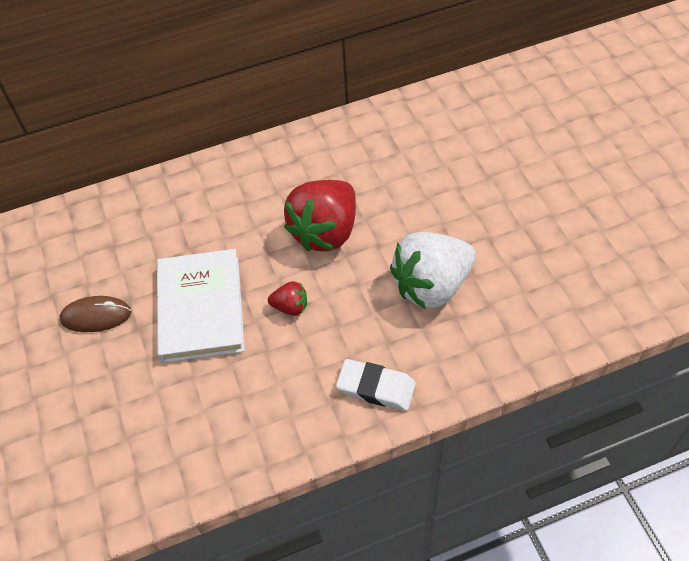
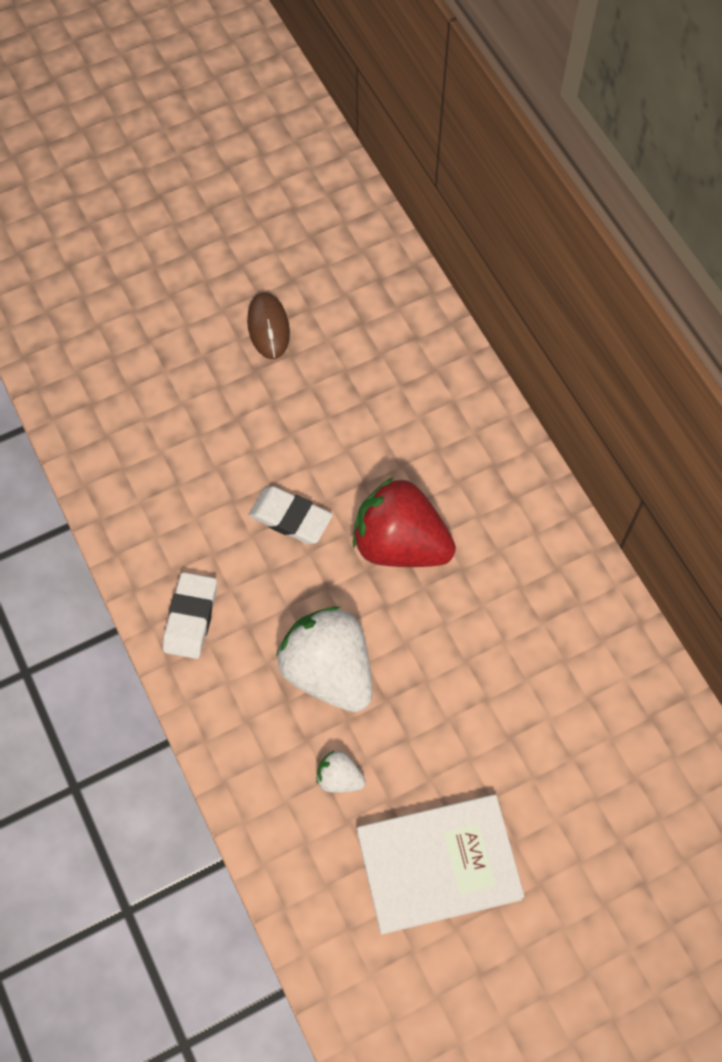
camera: 80 degrees right, 10 degrees up
(201, 308) = (283, 427): white book -> white book (438, 865)
(290, 307) = (290, 518): red strawberry -> white eraser
(521, 283) = (339, 778): none -> white strawberry

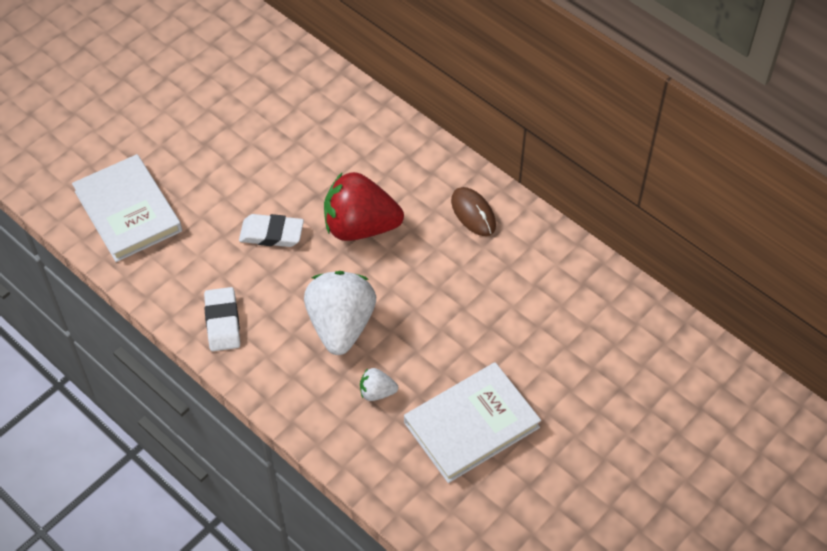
camera: 20 degrees left, 10 degrees down
(134, 432) = (128, 211): none -> white book
(268, 327) = (203, 113): brown mouse -> brown mouse (473, 213)
(329, 671) = (341, 325): white strawberry -> white strawberry turned 60 degrees clockwise

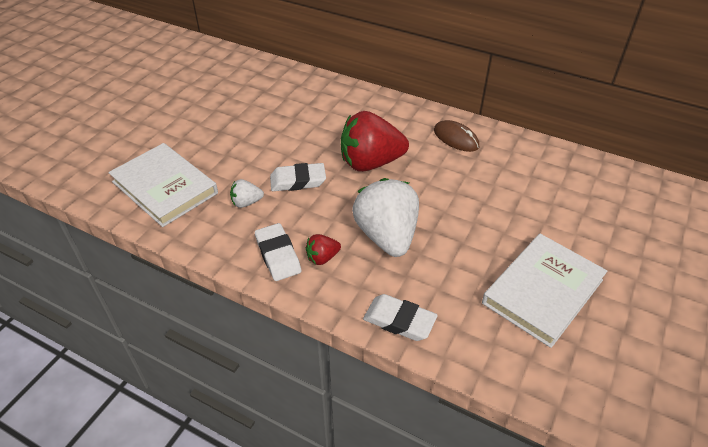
camera: 15 degrees left, 10 degrees down
(266, 335) = (322, 258): none -> red strawberry
(316, 421) = (399, 321): none -> white eraser
(377, 392) = (444, 283): white strawberry -> white strawberry (246, 202)

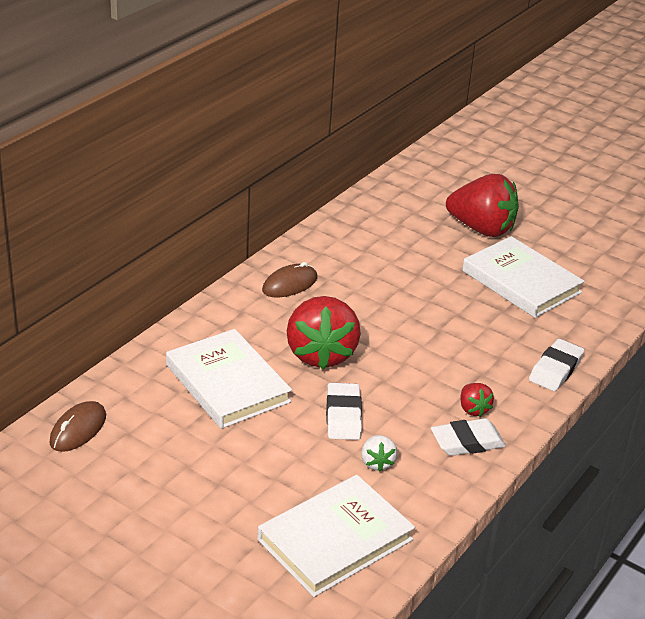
camera: 85 degrees left, 10 degrees down
(263, 73) = (78, 429): none -> brown mouse
(322, 123) = (227, 383): none -> white book
(386, 236) = (444, 360): white strawberry -> none
(625, 256) = (481, 229): none -> red strawberry

